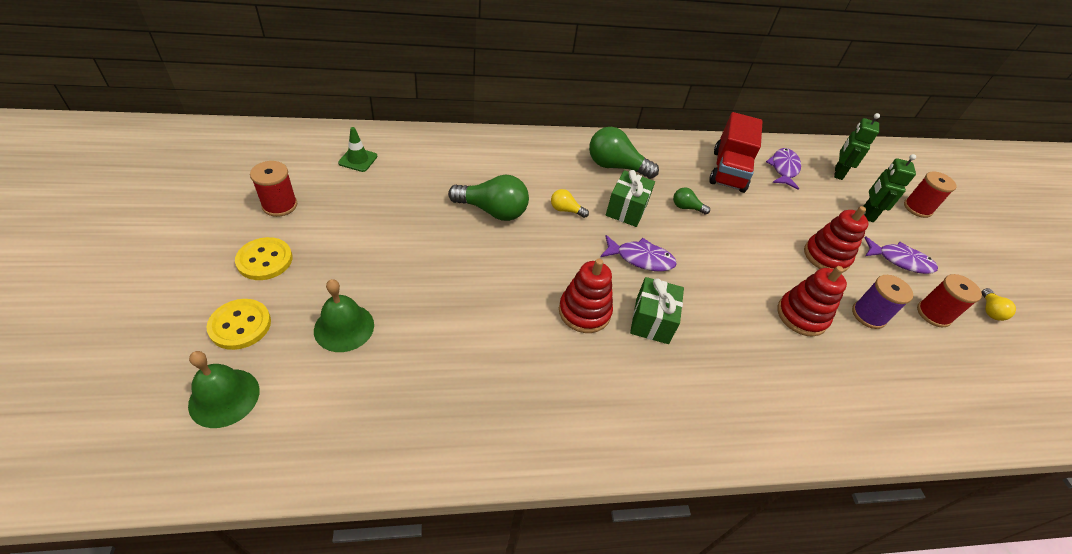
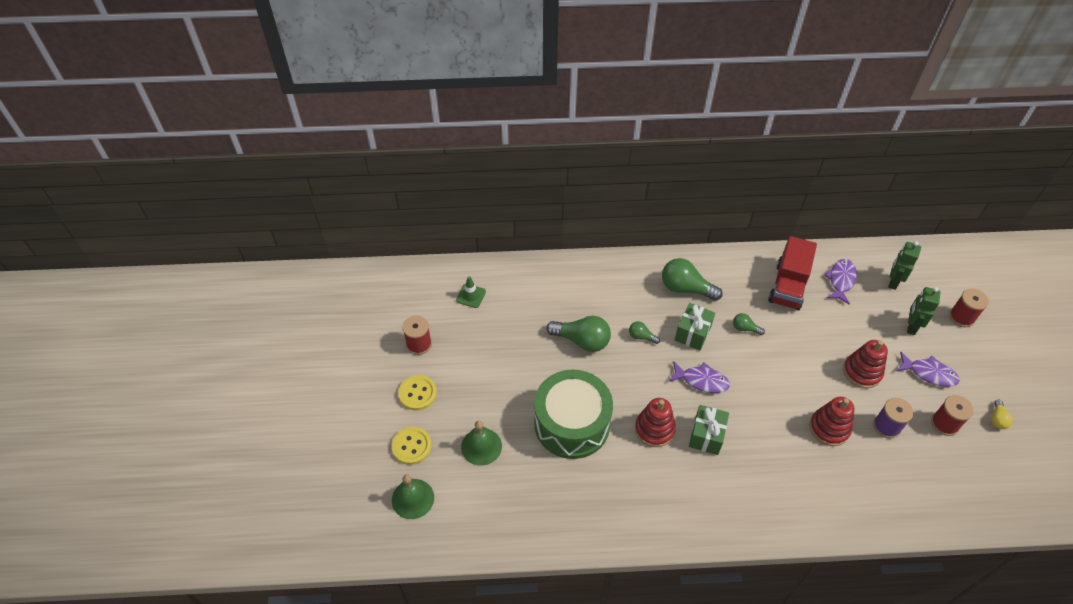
camera: 10 degrees right, 5 degrees up
(474, 302) = (572, 424): none -> green drum
(565, 210) = (641, 336): yellow light bulb -> green light bulb

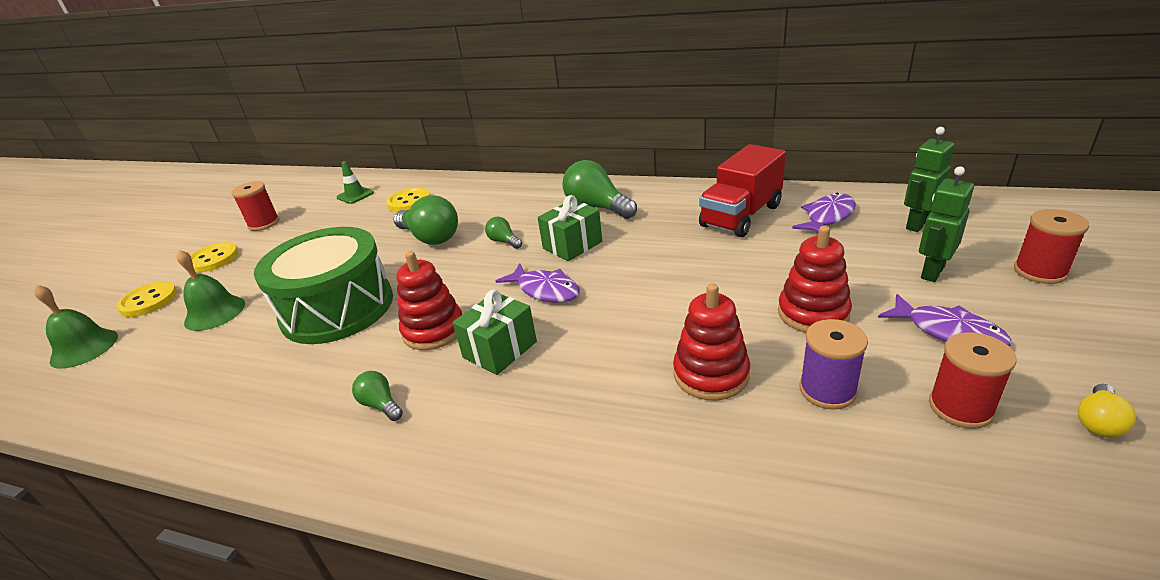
camera: 25 degrees right, 20 degrees down
(528, 299) = (409, 202): none -> yellow button
(745, 328) = (649, 248): green light bulb -> green light bulb (381, 405)

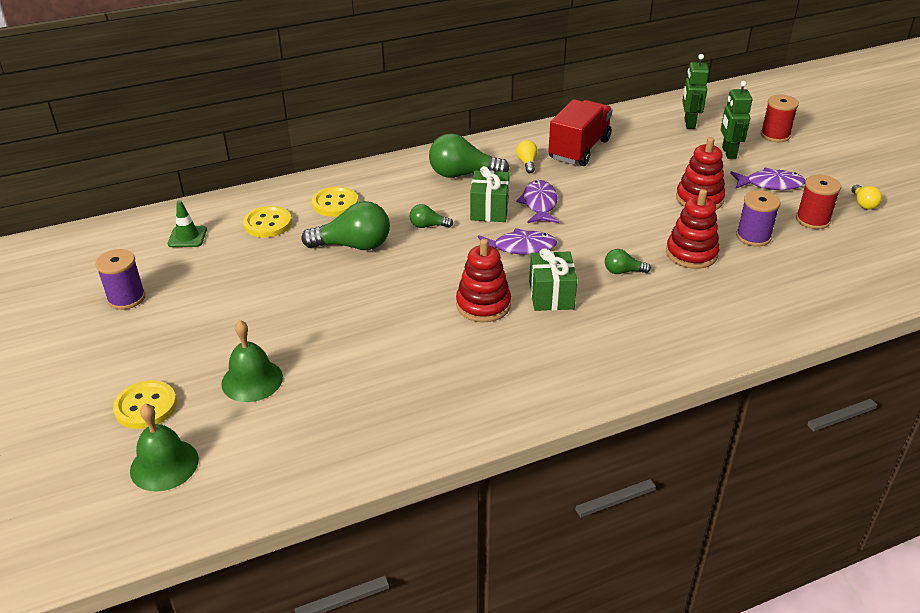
camera: 45 degrees left, 5 degrees up
(213, 259) = (139, 348): yellow button -> yellow button (335, 203)
(264, 223) = (126, 298): red spool -> purple spool
(337, 308) = (372, 326): green drum -> none
(381, 405) = (527, 360): green light bulb -> green light bulb (623, 271)
(669, 214) = (527, 163): none -> yellow light bulb
(741, 216) = (579, 149): red truck -> red truck turned 150 degrees counterclockwise
(827, 217) = (634, 133): purple fish -> purple fish (539, 204)

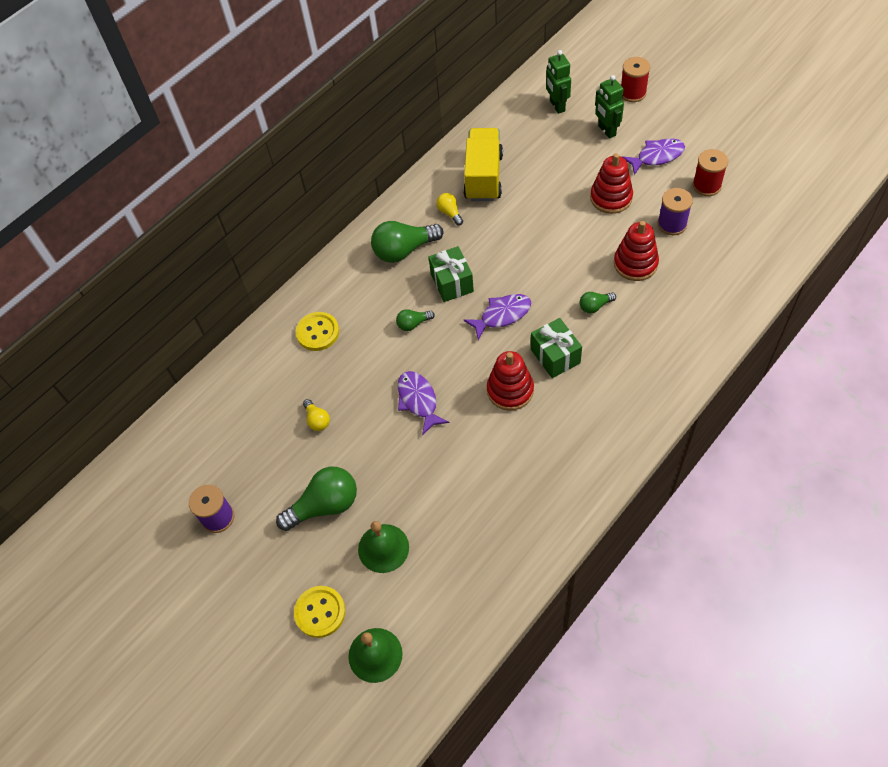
camera: 20 degrees left, 20 degrees up
(187, 237) = (217, 428): green traffic cone -> none
(268, 223) = (276, 381): yellow button -> none
(353, 245) = (366, 374): green light bulb -> green light bulb (324, 506)
(539, 204) = (488, 258): purple fish -> purple fish (418, 401)
(579, 149) = (483, 177): red truck -> yellow truck
(863, 204) = (735, 150): yellow light bulb -> yellow light bulb (317, 420)

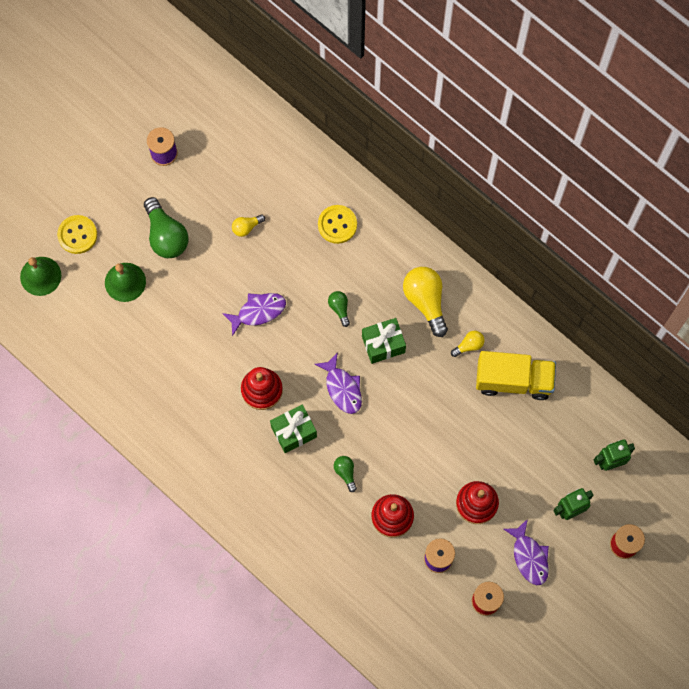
camera: 85 degrees right, 15 degrees up
(404, 250) = (425, 301): green light bulb -> yellow light bulb

